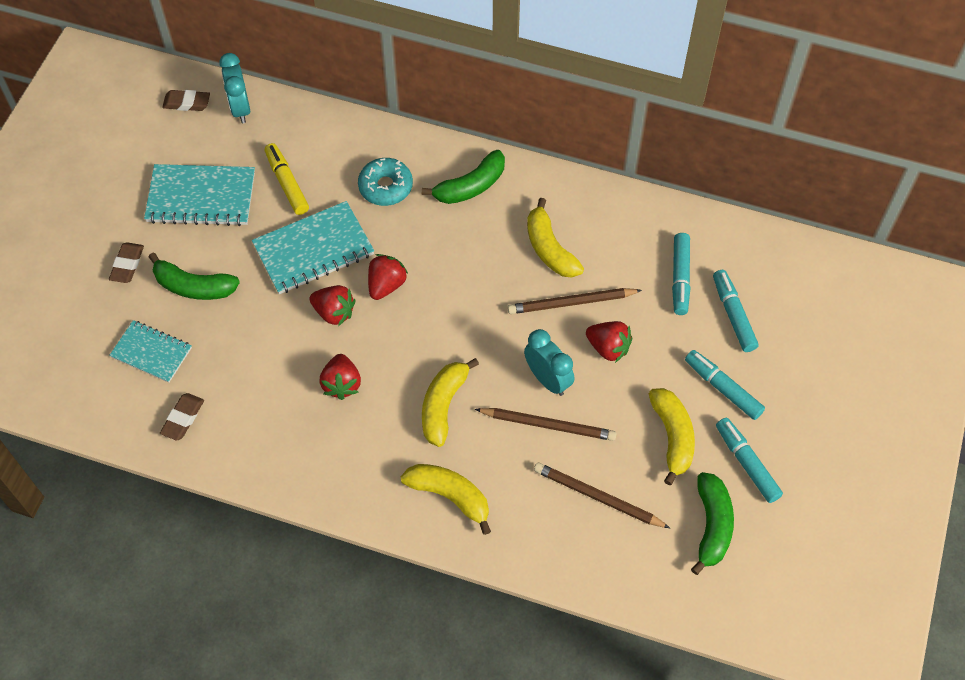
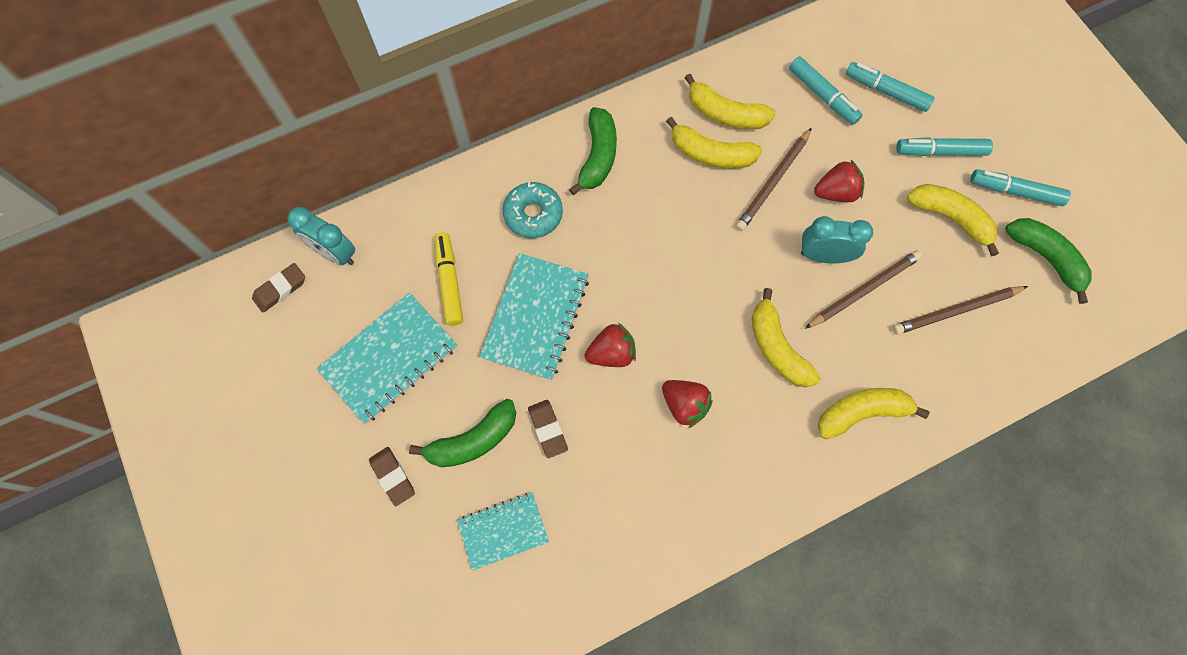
camera: 45 degrees left, 10 degrees up
(183, 418) = (595, 559): brown eraser -> brown eraser (548, 429)
(287, 183) = (449, 282): yellow marker -> yellow marker turned 60 degrees clockwise
(386, 285) = (625, 293): red strawberry -> none
(592, 231) = (725, 114): none -> yellow banana

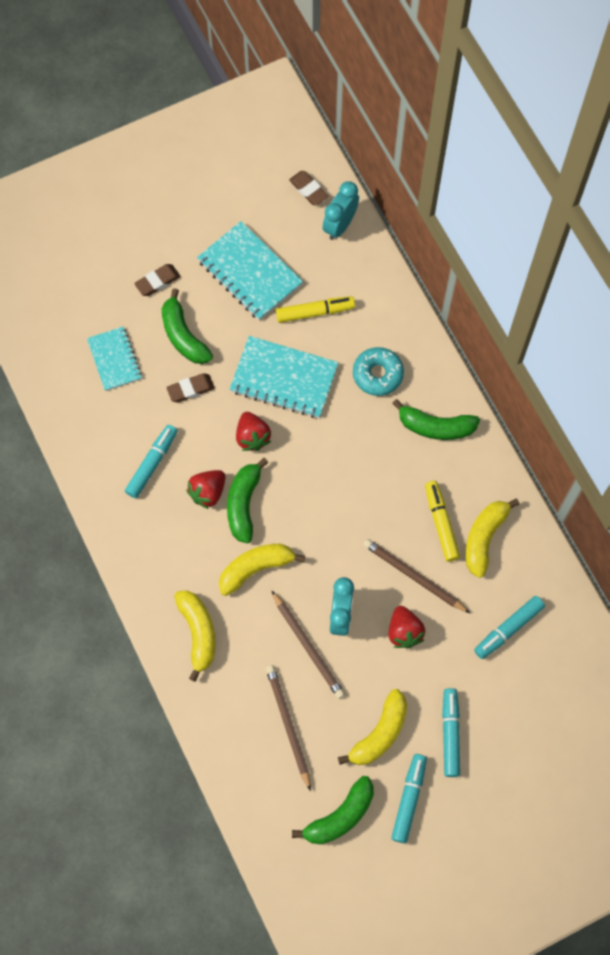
camera: 90 degrees right, 0 degrees up
(697, 362) = (244, 504): none -> green banana
(710, 154) = (441, 523): yellow banana -> yellow marker
(886, 91) = (516, 690): turquoise marker -> turquoise marker (152, 463)

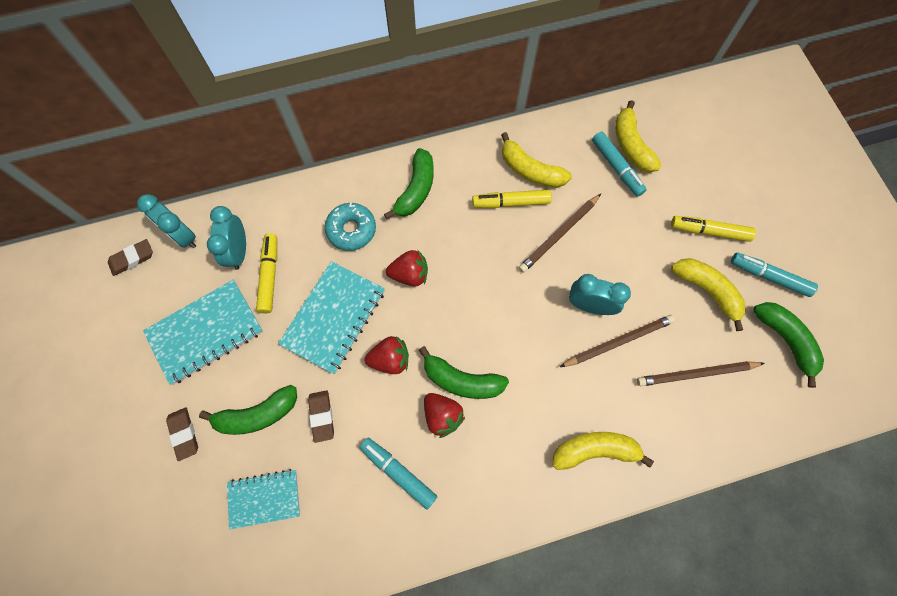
camera: 80 degrees left, 0 degrees up
(256, 568) = (532, 379): yellow banana -> yellow banana (631, 145)
(334, 278) = (239, 252): none -> turquoise clock
(404, 631) = (611, 252): red strawberry -> red strawberry (410, 274)
(450, 734) = (709, 231): turquoise marker -> yellow marker

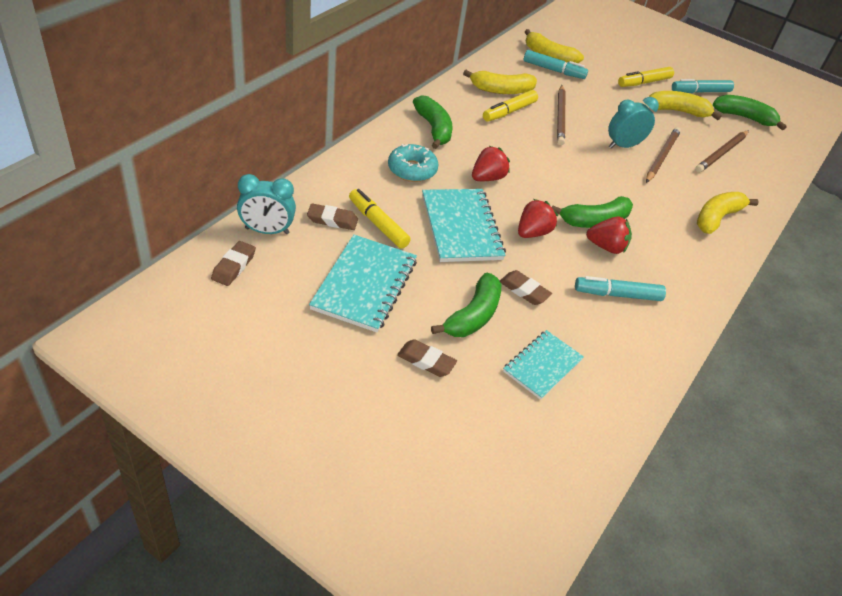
camera: 45 degrees left, 25 degrees down
(239, 252) = (332, 220): turquoise clock -> brown eraser

